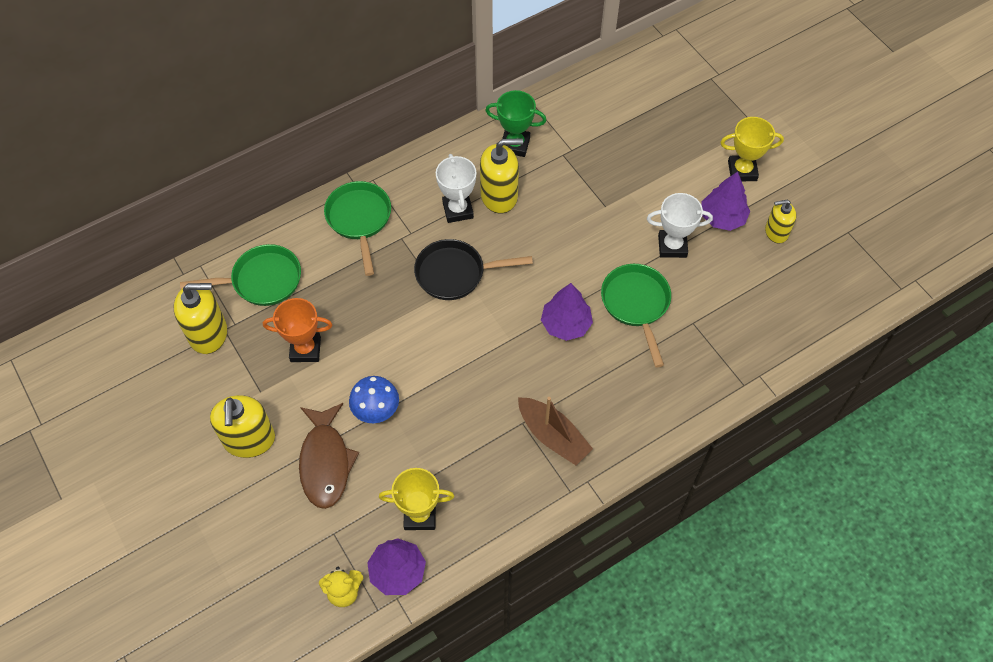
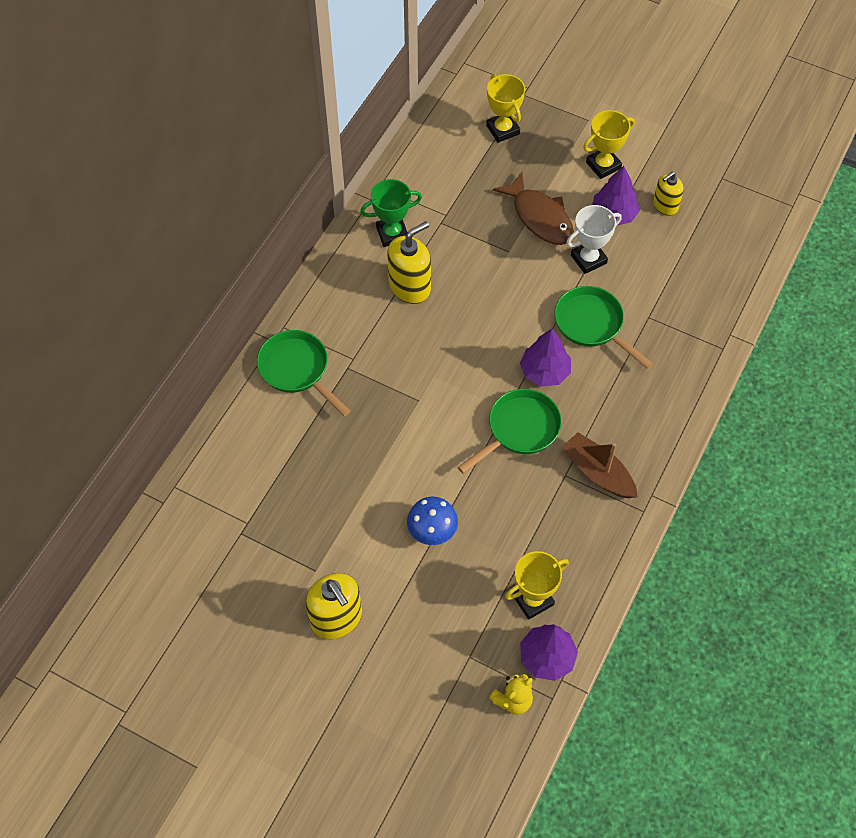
camera: 30 degrees left, 0 degrees up
(208, 333) = (228, 544): yellow soap dispenser -> none
(262, 280) = (244, 471): green pan -> green pan (519, 429)
(305, 349) = (330, 511): orange trophy -> none
(325, 462) = (419, 600): brown fish -> brown fish (539, 217)
(455, 273) = (418, 375): black pan -> none
(458, 210) = (381, 317): white trophy -> none
(553, 436) = (598, 472): brown boat -> brown boat turned 150 degrees counterclockwise
(671, 100) = (502, 130): none -> yellow trophy

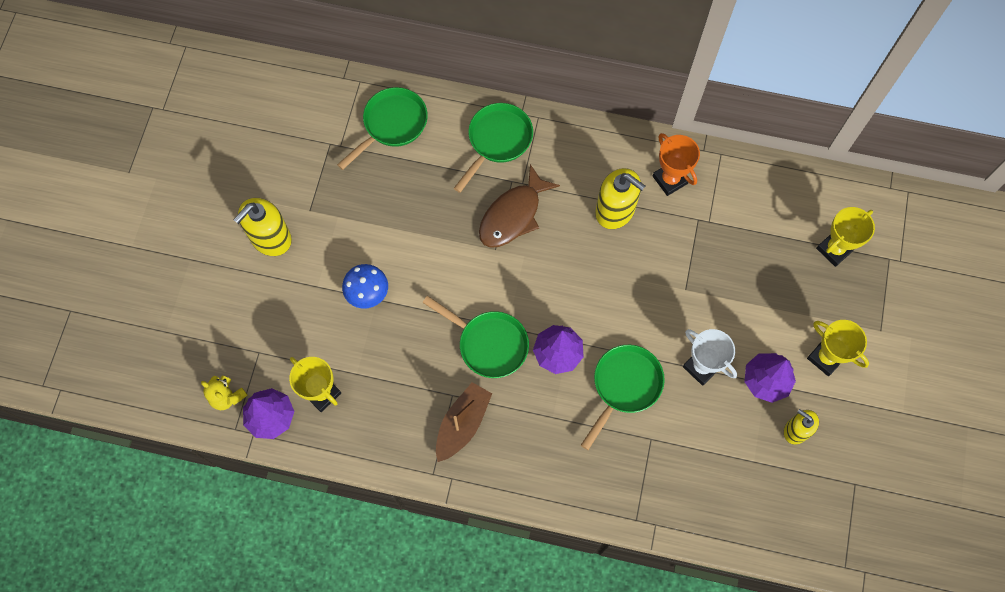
camera: 75 degrees right, 10 degrees up
(241, 465) = (392, 125): none -> green pan
(392, 233) = (670, 180): green trophy -> orange trophy
(539, 217) = (737, 309): brown fish -> brown fish (513, 215)

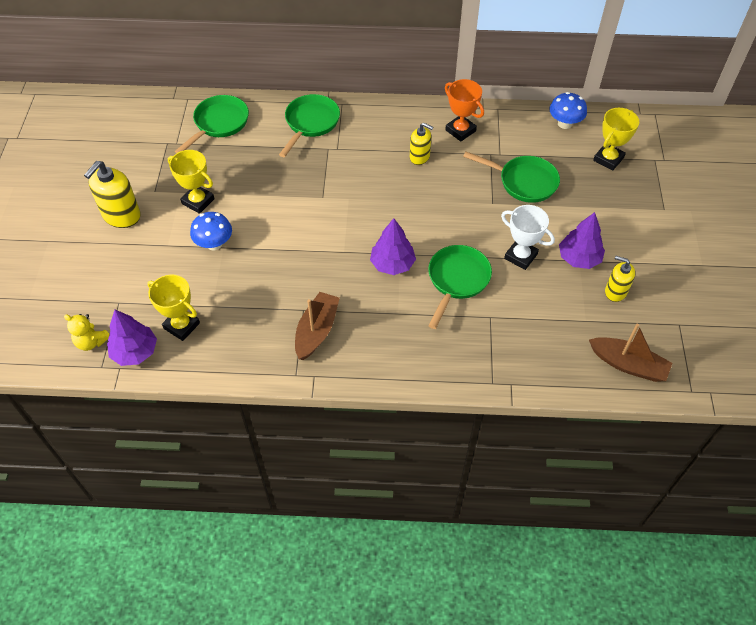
camera: 10 degrees left, 15 degrees down
(489, 344) = (329, 266): green pan -> green pan (524, 182)
(513, 215) = (333, 171): brown fish -> none
(615, 210) = (419, 157): yellow soap dispenser -> yellow soap dispenser, size x0.62
(785, 523) = (628, 364): none -> brown boat
(795, 189) = (564, 124): none -> blue mushroom
(825, 357) = (624, 235): yellow trophy -> yellow trophy (198, 201)

